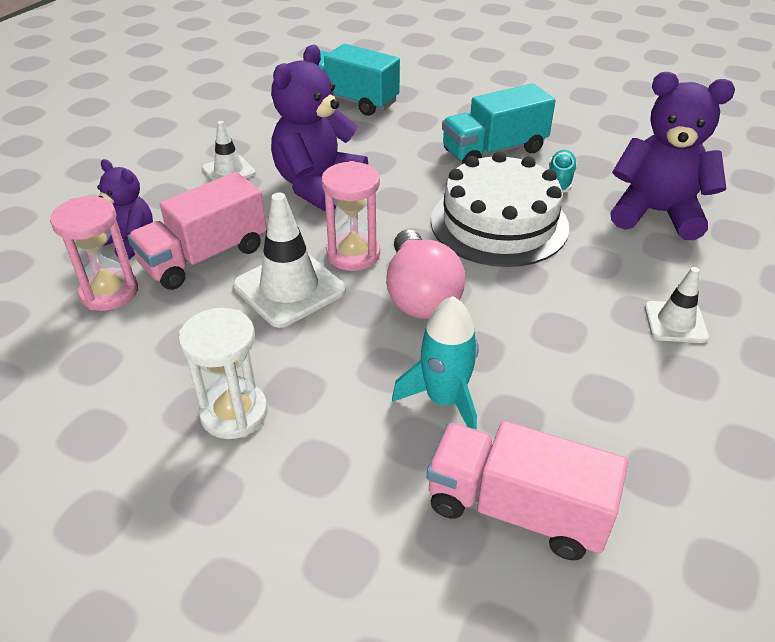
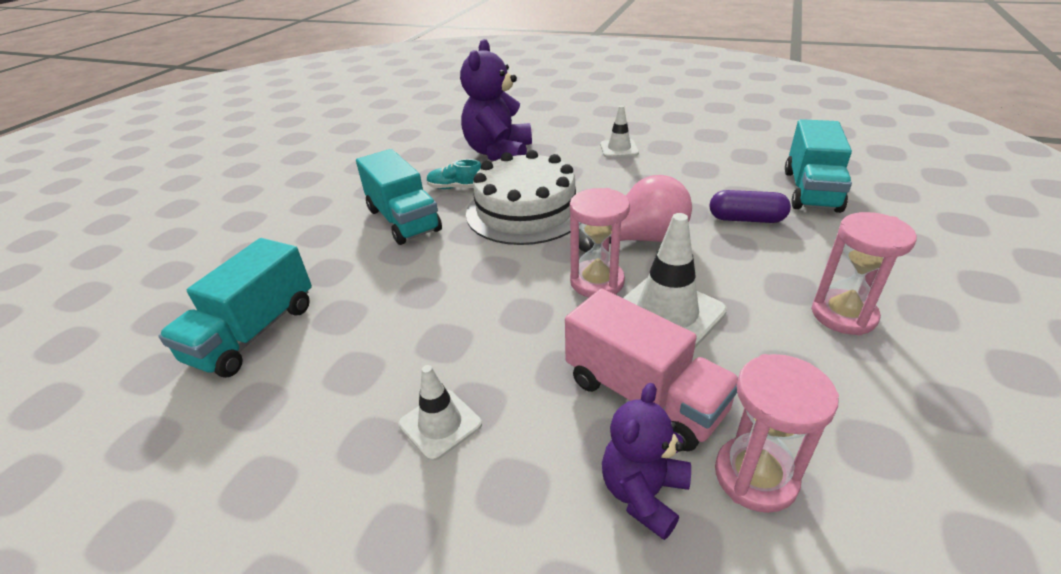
camera: 95 degrees left, 5 degrees down
(234, 413) = (843, 315): white hourglass -> pink hourglass
(318, 186) = (474, 327): purple teddy bear -> none
(444, 400) = (746, 219): turquoise rocket -> purple capsule
(516, 509) = (811, 190): pink truck -> turquoise truck

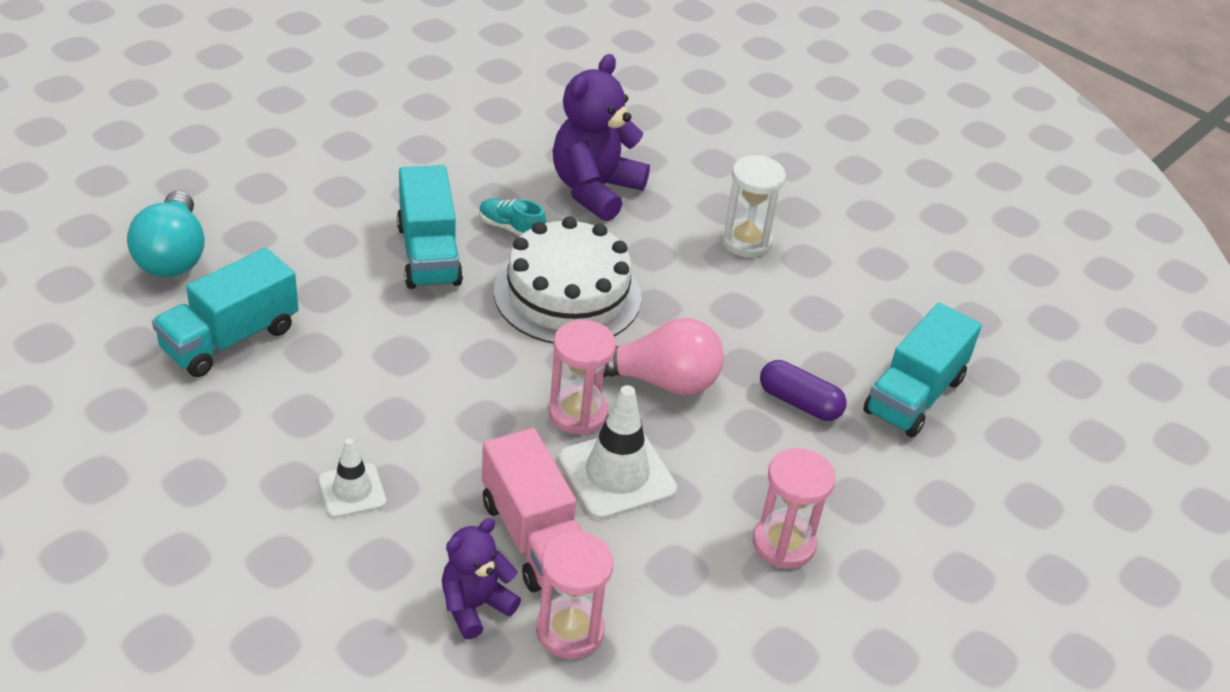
camera: 15 degrees right, 5 degrees up
(177, 287) = (173, 255): none -> turquoise light bulb
(619, 149) = (746, 241): white traffic cone -> white hourglass

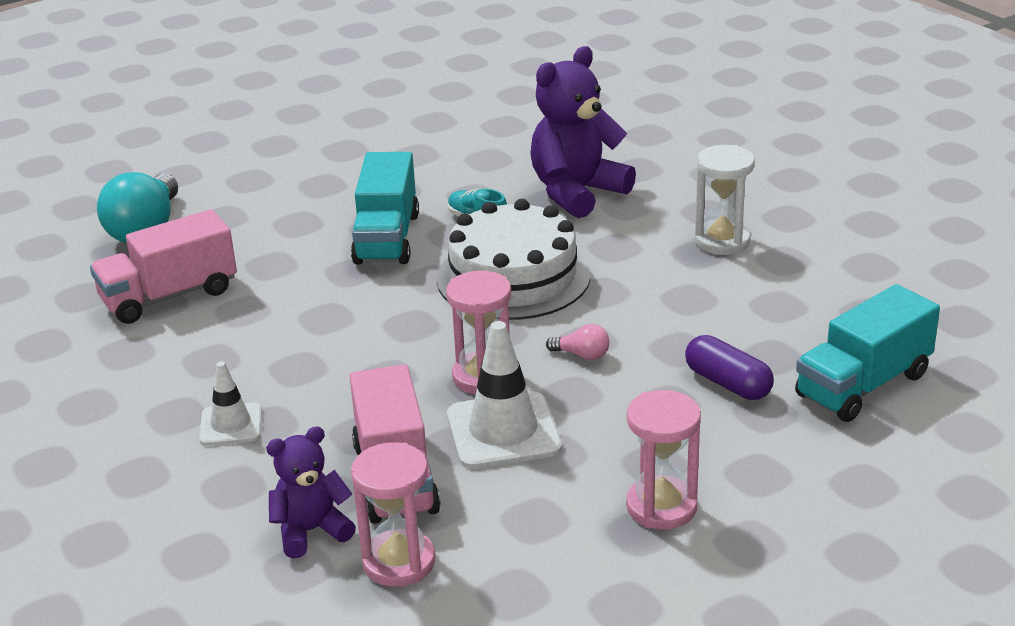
camera: 20 degrees right, 10 degrees down
(230, 339) = (169, 296): turquoise truck -> pink truck
(660, 381) = (582, 355): pink light bulb -> pink light bulb, size x0.44

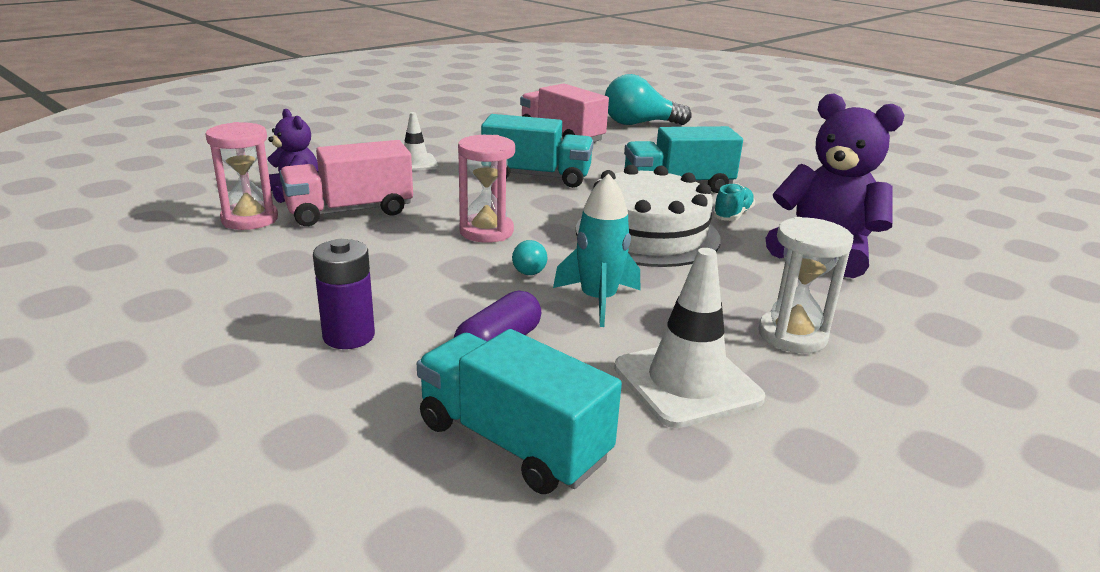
camera: 75 degrees right, 5 degrees down
(322, 329) = (536, 176): none -> turquoise truck
(503, 431) = (409, 243): white traffic cone -> white traffic cone (687, 383)
(582, 355) = (530, 269): pink light bulb -> turquoise light bulb
(652, 323) = (598, 300): none -> turquoise rocket
(661, 507) = (290, 315): pink hourglass -> none
(706, 467) = (349, 336): none -> purple battery

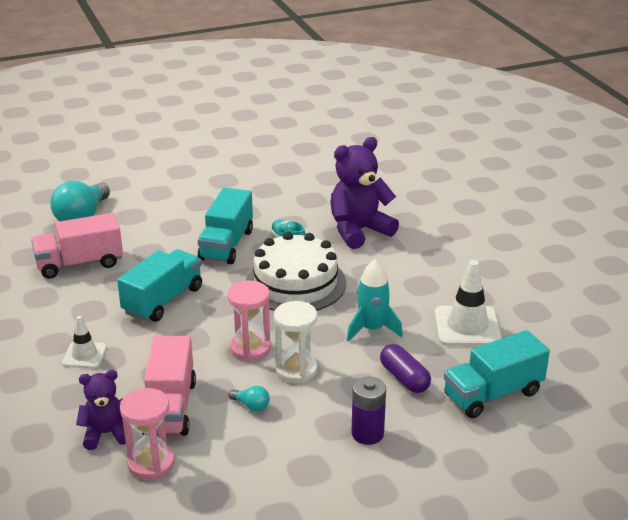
camera: 65 degrees left, 5 degrees up
(530, 269) = (318, 344): turquoise light bulb -> turquoise light bulb (251, 406)
(792, 335) = (440, 278): white hourglass -> white hourglass (296, 370)

